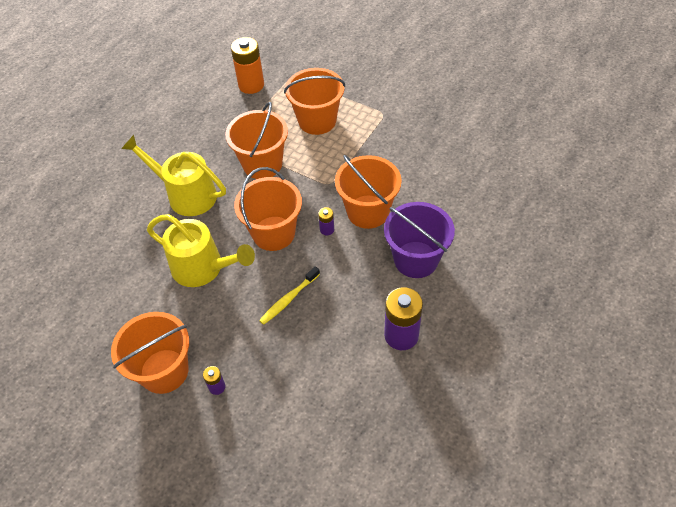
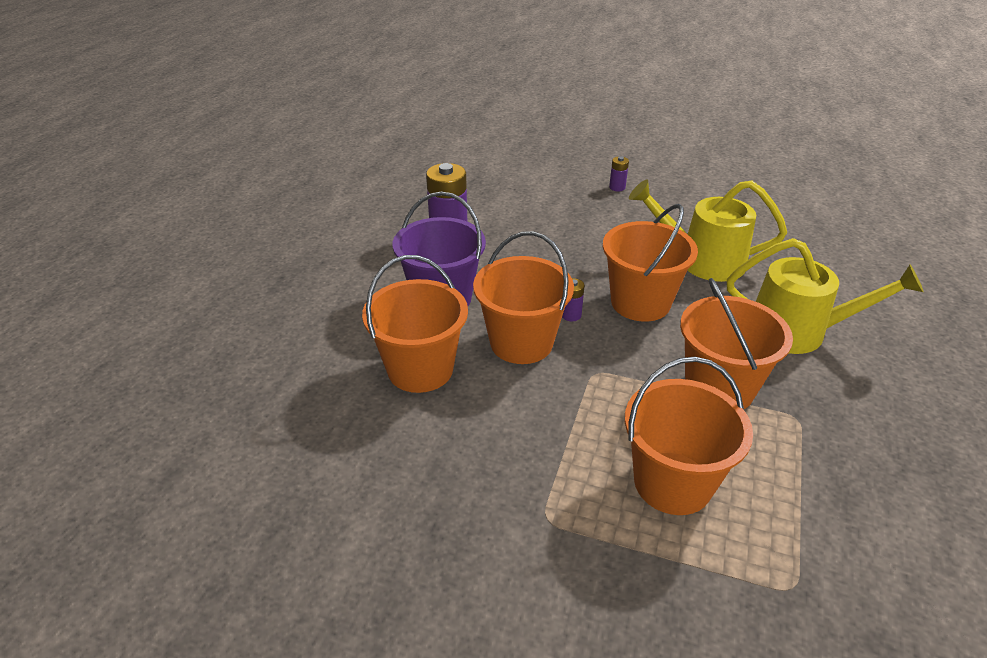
camera: 165 degrees right, 15 degrees down
(164, 371) = (674, 190): orange bucket -> orange bucket (420, 369)
(251, 85) = (868, 554): orange battery -> none
(289, 299) = (583, 248): yellow toothbrush -> none

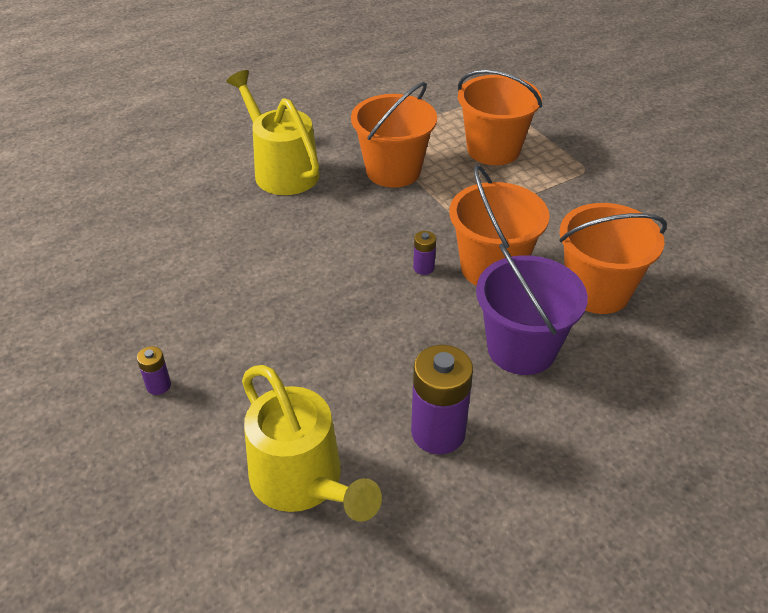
camera: 140 degrees left, 5 degrees up
(640, 303) = (353, 246): orange bucket -> none
(701, 261) = (243, 251): yellow watering can -> yellow watering can (303, 482)

